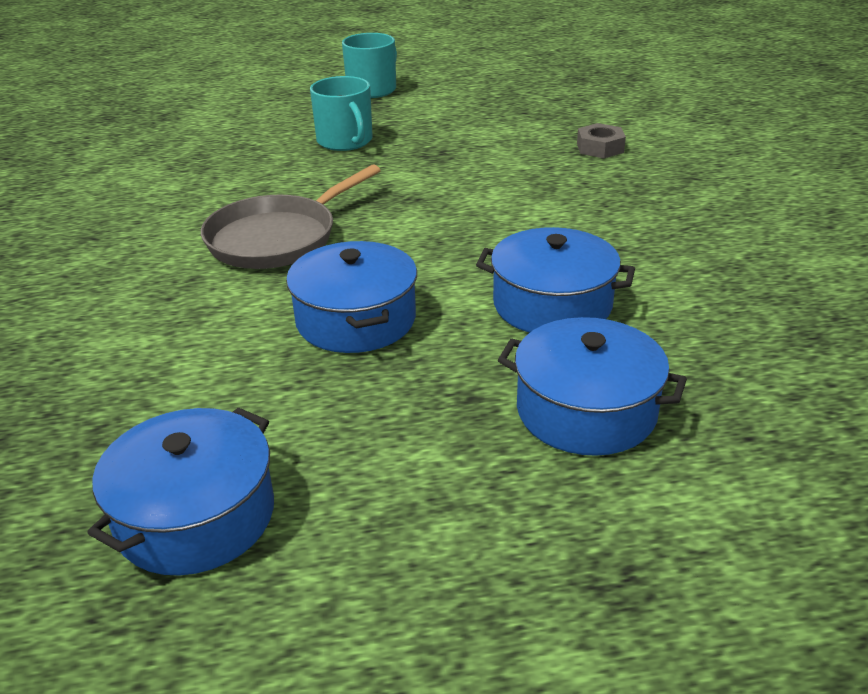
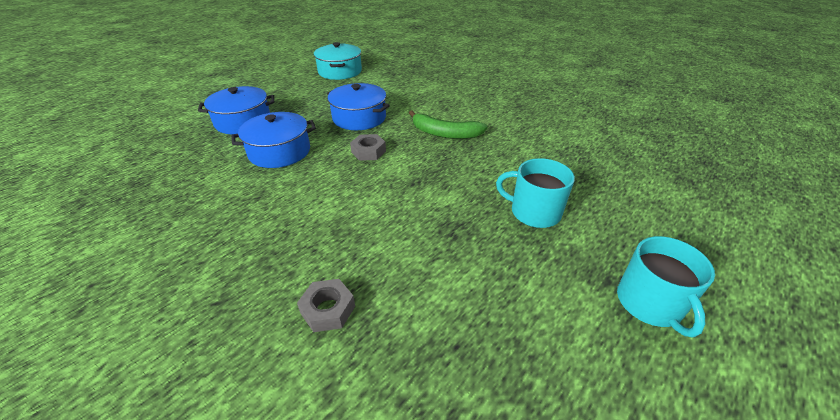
camera: 140 degrees right, 5 degrees up
(195, 516) = (340, 71): blue pot -> turquoise pot
(277, 238) = (445, 133): grey pan -> green banana
(419, 253) = (368, 152): none -> grey nut

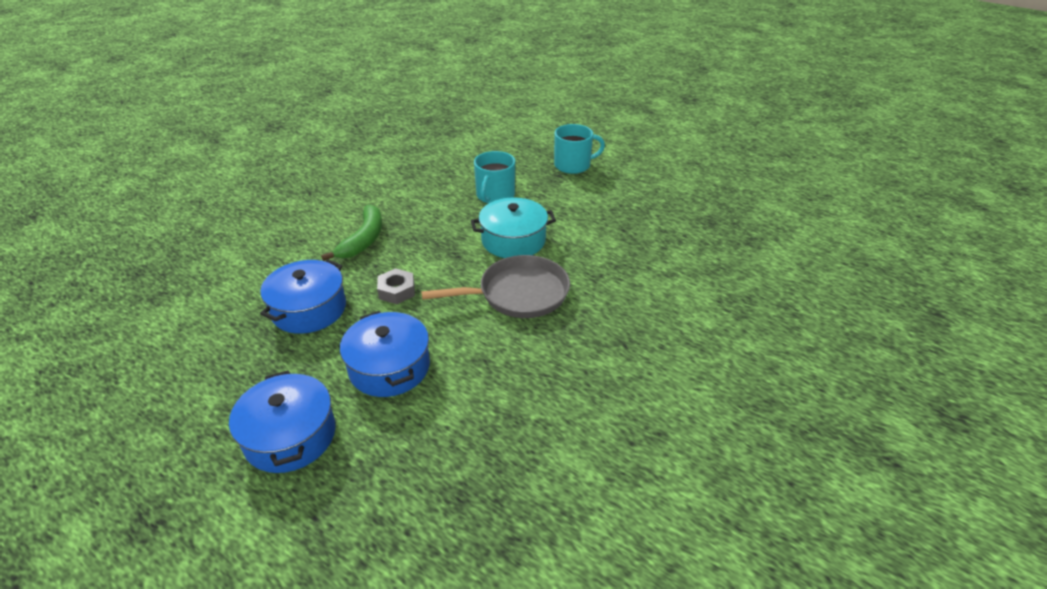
camera: 95 degrees left, 0 degrees up
(328, 309) = (613, 284): grey nut -> none
(339, 222) = (518, 294): none -> grey pan
(340, 71) = (118, 357): turquoise pot -> turquoise pot (513, 240)

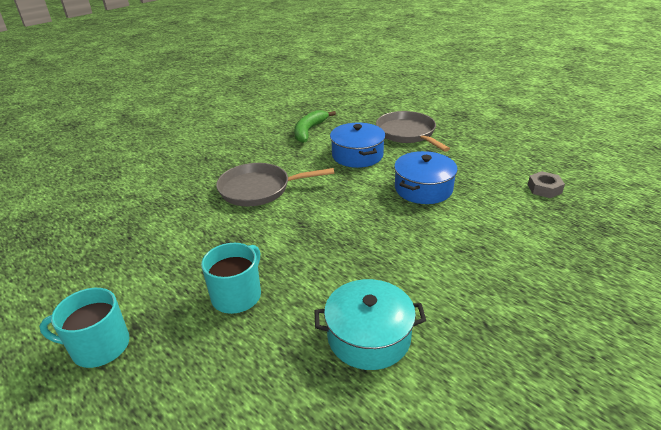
camera: 170 degrees left, 5 degrees down
(290, 436) = (407, 133): blue pot -> grey pan
(363, 239) = (393, 246): green banana -> green banana (309, 131)
(397, 291) = (355, 197): grey nut -> grey nut (544, 189)
(513, 240) = (242, 234): turquoise pot -> turquoise pot (369, 337)

